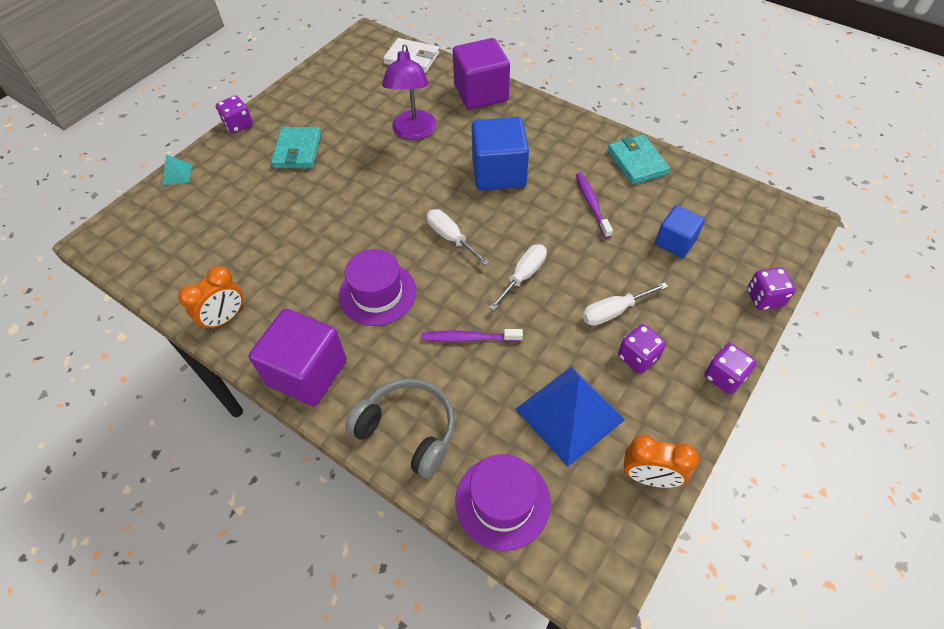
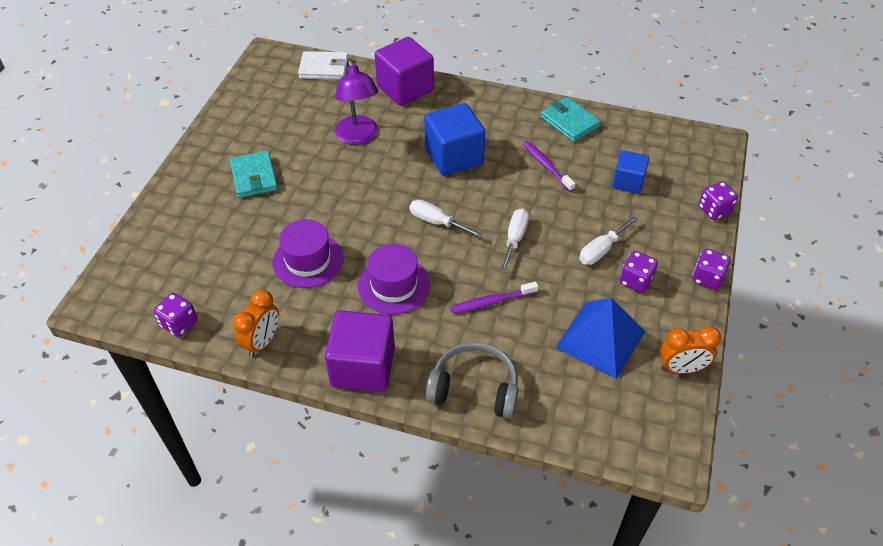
camera: 20 degrees left, 5 degrees down
(177, 174) = (142, 225): turquoise pyramid -> none
(238, 125) = (181, 165): purple dice -> purple dice (179, 323)
(502, 501) = (576, 419): purple hat -> purple hat (308, 260)

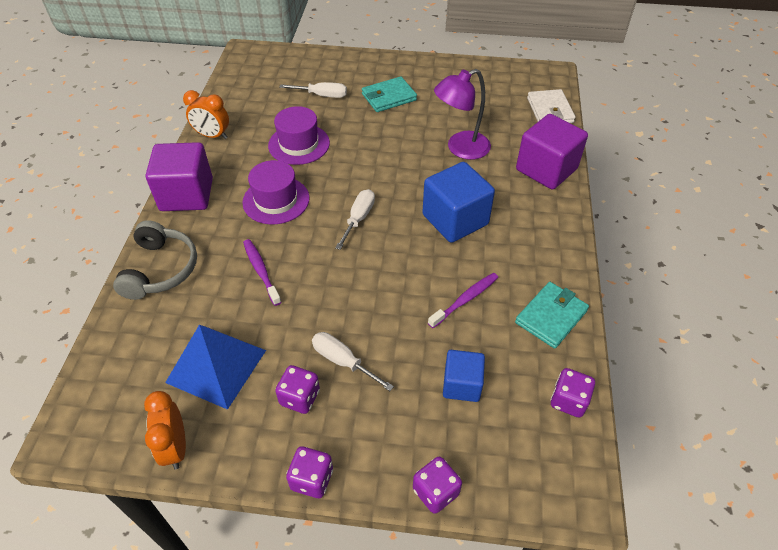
camera: 80 degrees right, 0 degrees up
(179, 323) = (229, 92): purple dice -> purple dice (568, 401)
(514, 239) = (346, 281): white screwdriver -> white screwdriver (322, 95)

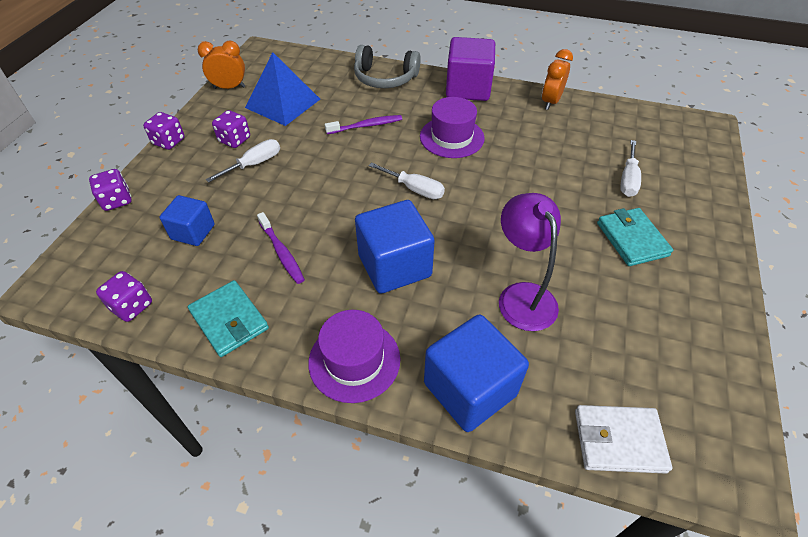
camera: 100 degrees right, 0 degrees up
(299, 144) = (535, 156): purple hat -> purple hat (354, 360)
(546, 169) = (470, 389): purple cube -> blue cube

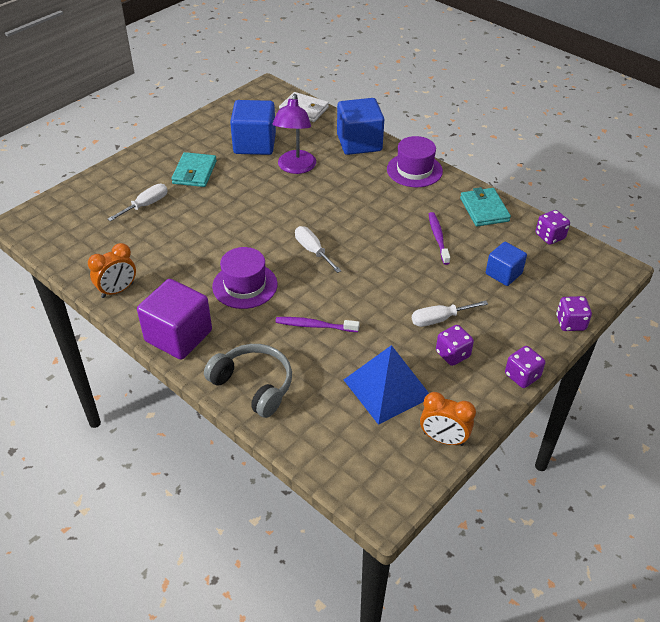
camera: 155 degrees left, 5 degrees down
(394, 265) = (363, 206): blue cube -> blue cube (254, 144)

